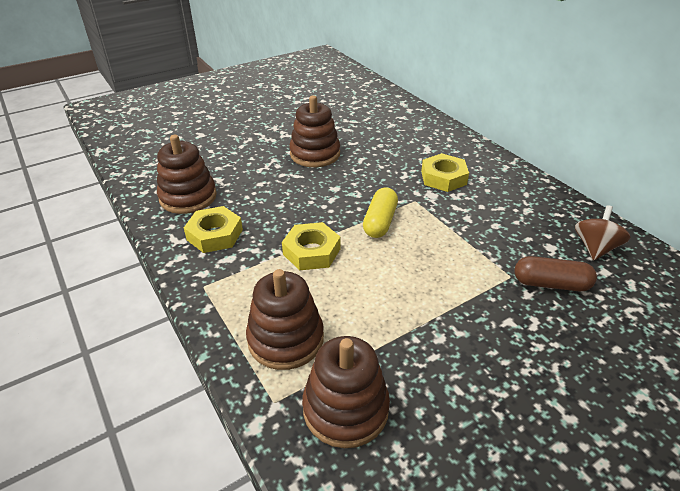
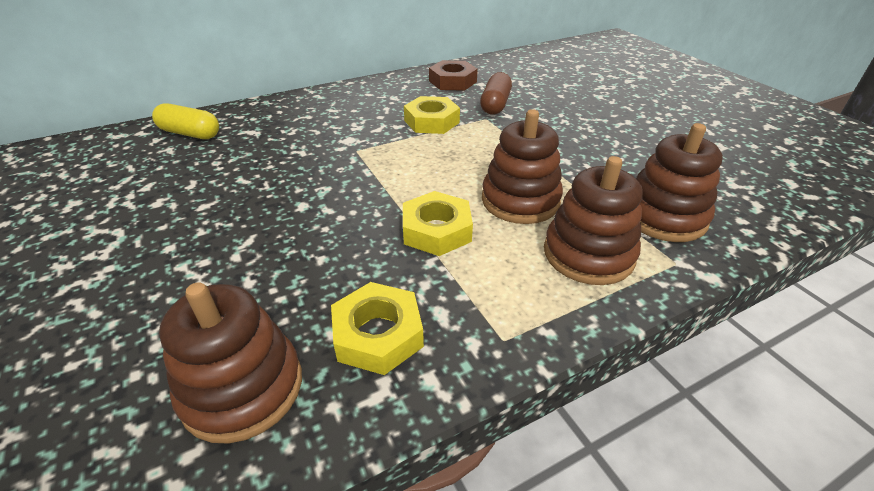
camera: 85 degrees left, 0 degrees up
(315, 154) = (197, 220): brown stacking toy -> brown stacking toy (520, 200)
(380, 222) = (389, 176): yellow capsule -> yellow capsule (190, 133)
(443, 178) = (319, 129): yellow nut -> yellow nut (431, 121)
(595, 248) = (453, 81): brown spinning top -> brown nut

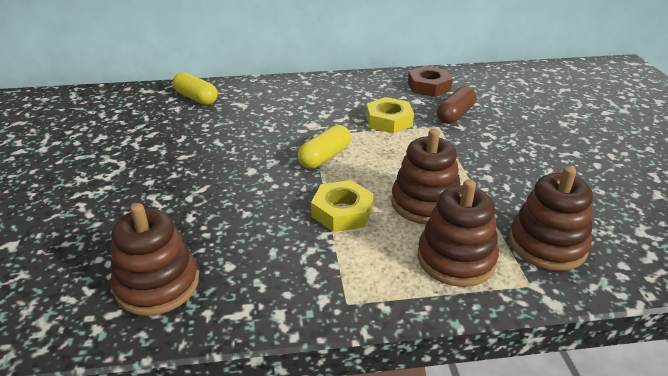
camera: 20 degrees right, 5 degrees down
(378, 334) = (259, 275): yellow nut -> none
(383, 172) = (325, 157): none -> yellow capsule

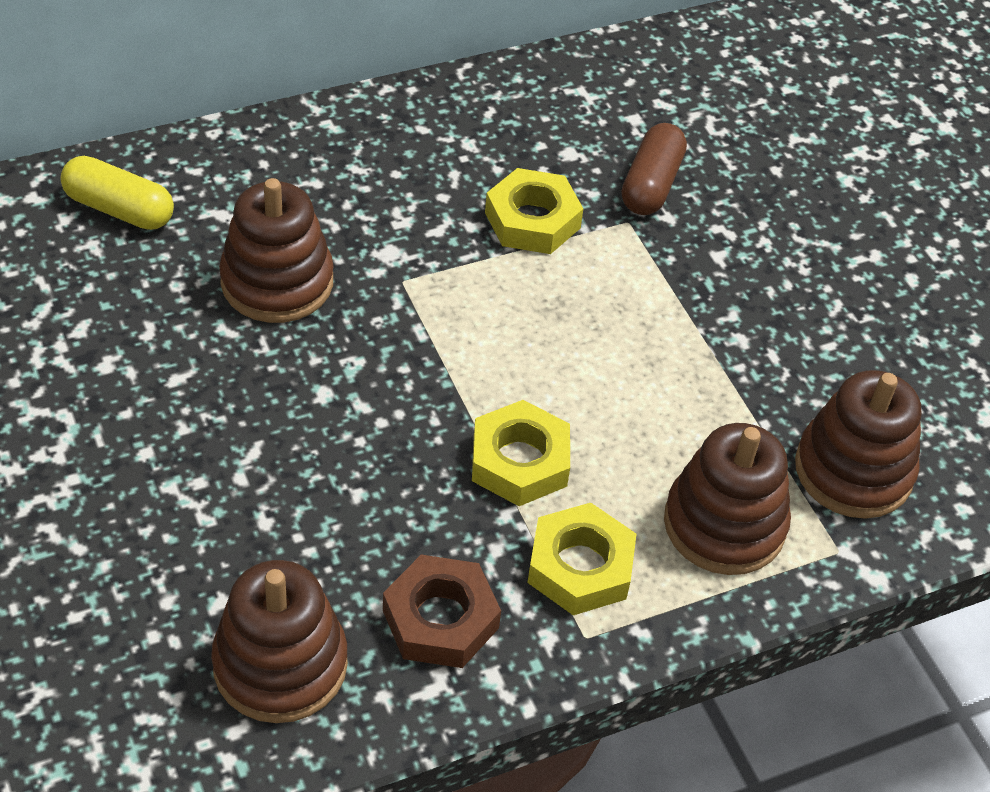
camera: 20 degrees left, 15 degrees up
(325, 157) = (445, 337): yellow capsule -> none
(357, 266) = (580, 567): none -> yellow nut
(425, 203) = (650, 418): brown stacking toy -> brown stacking toy (277, 282)
(429, 86) = (582, 107): brown nut -> brown nut (440, 619)

